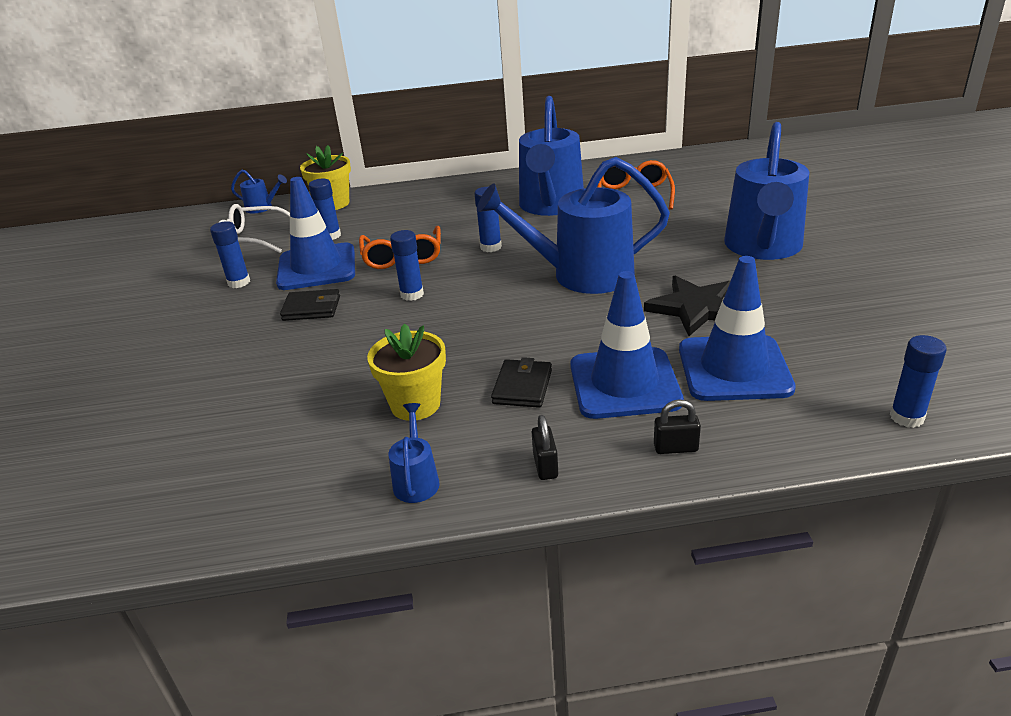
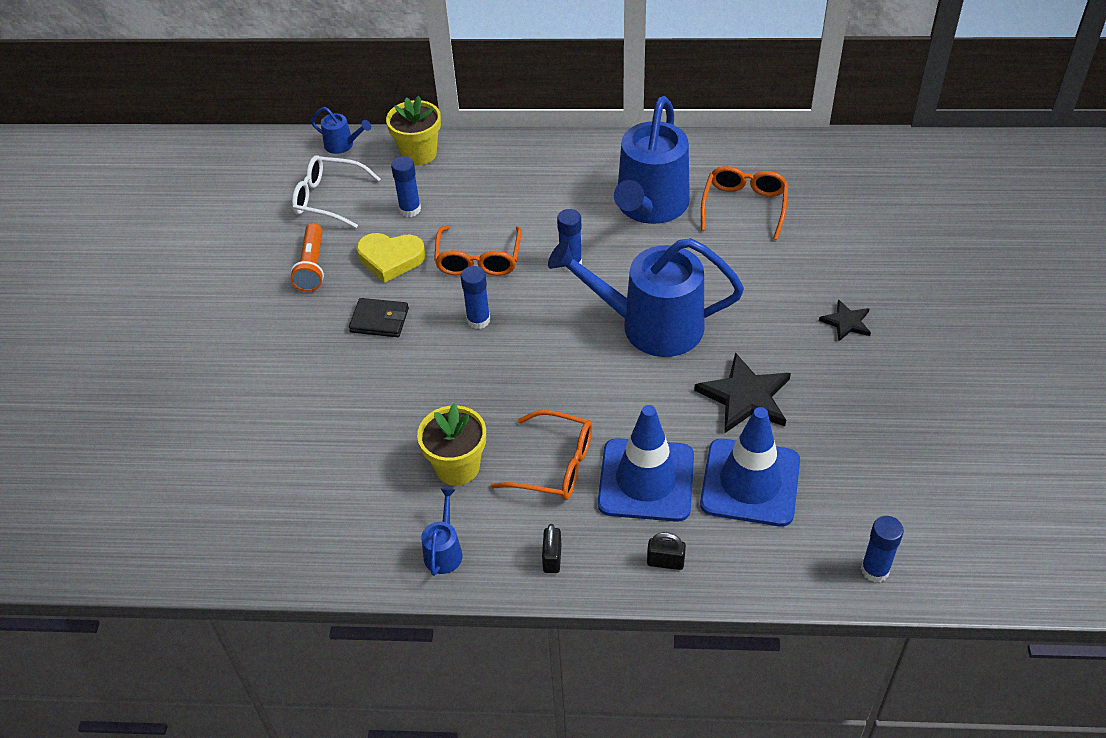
camera: 10 degrees right, 15 degrees up
(239, 282) = (312, 266): blue glue stick -> orange flashlight
(317, 267) = (390, 259): blue traffic cone -> yellow heart
(522, 387) = (555, 465): black wallet -> orange glasses
(763, 248) = (846, 322): blue watering can -> black star

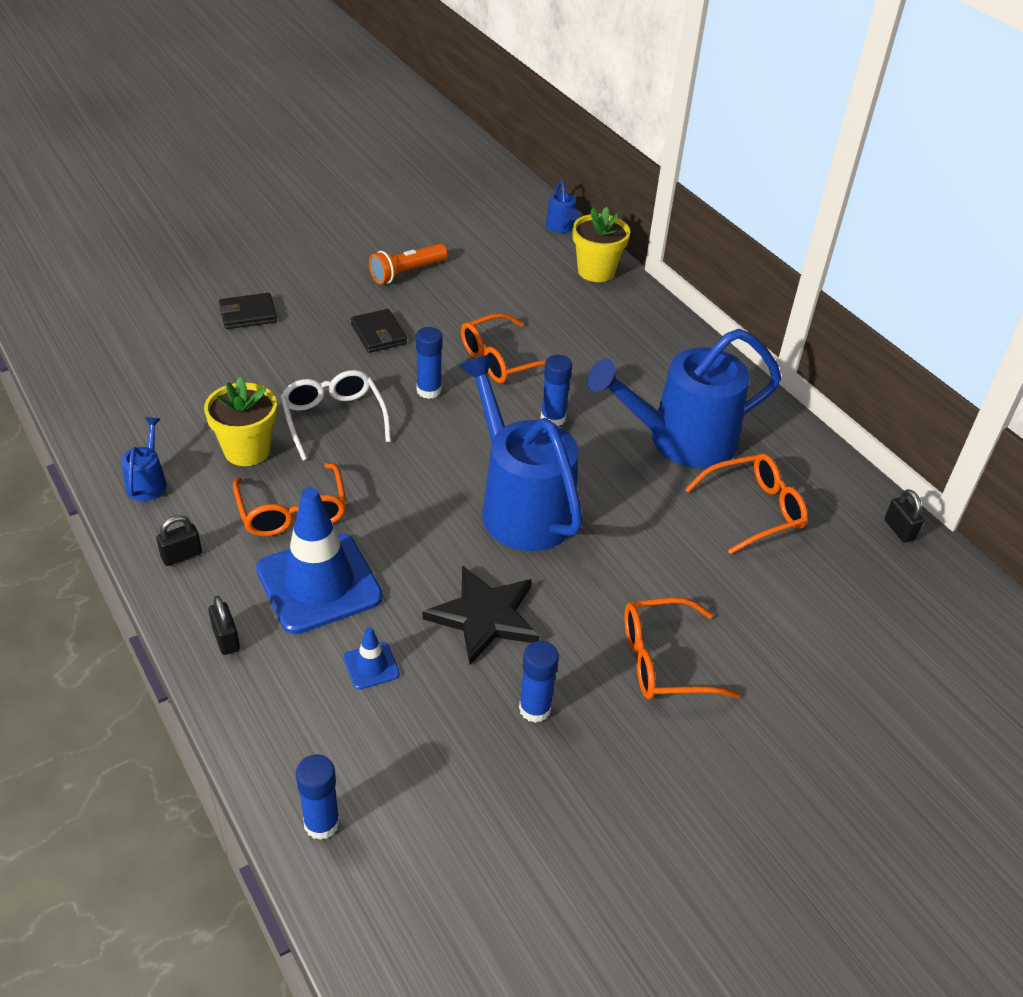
camera: 50 degrees right, 5 degrees down
(272, 397) = (248, 314): none -> black wallet
(328, 199) = (491, 247): white glasses -> white glasses (333, 419)
(390, 259) = (455, 310): yellow heart -> none
(410, 209) = (523, 295): blue glue stick -> blue glue stick (535, 709)
(444, 551) = (148, 482): blue watering can -> blue watering can turned 60 degrees counterclockwise
(750, 482) = (371, 666): blue traffic cone -> blue traffic cone, size x0.43
(811, 149) = (899, 530): none -> black padlock
(846, 322) = (663, 661): black star -> orange glasses

